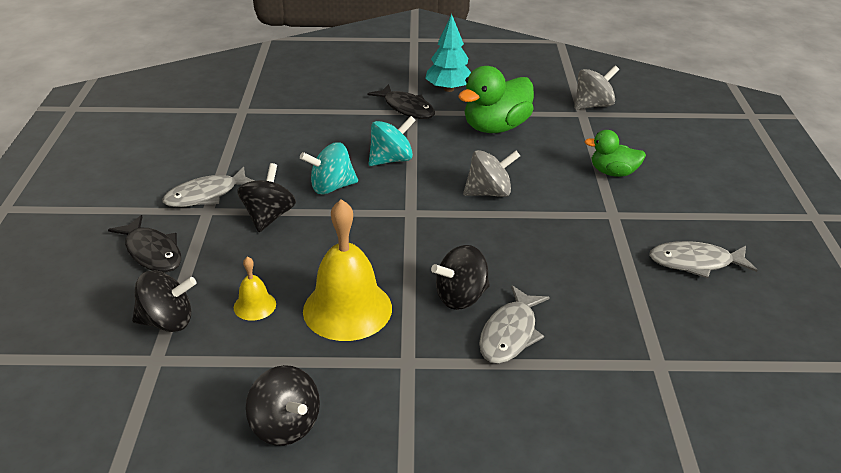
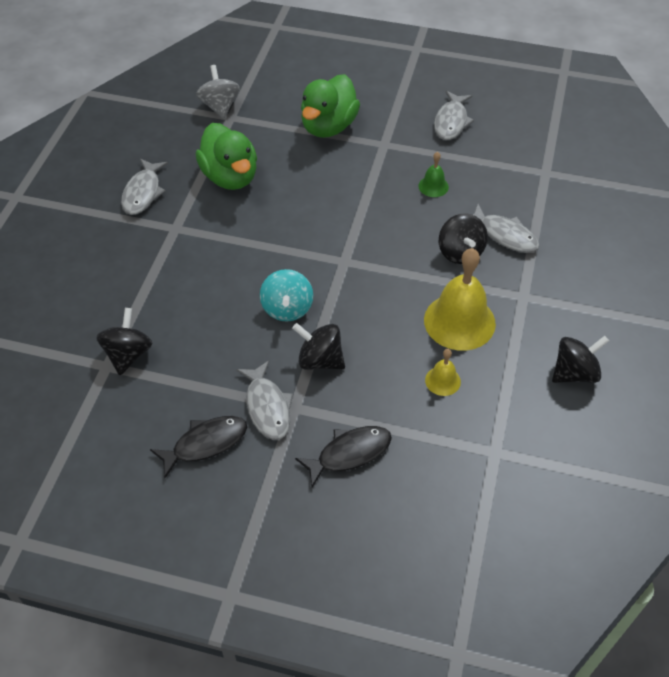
camera: 75 degrees left, 15 degrees up
(167, 321) = (450, 442): black spinning top -> black spinning top (128, 354)
(391, 160) = (257, 259): turquoise spinning top -> none
(406, 108) = (166, 231): black fish -> black fish (205, 444)
(449, 89) = (143, 193): turquoise tree -> grey fish
(489, 192) = (331, 206): grey spinning top -> none
(564, 261) = (433, 186): none -> green bell
(613, 172) = (328, 127): green duck -> green duck, size x1.67

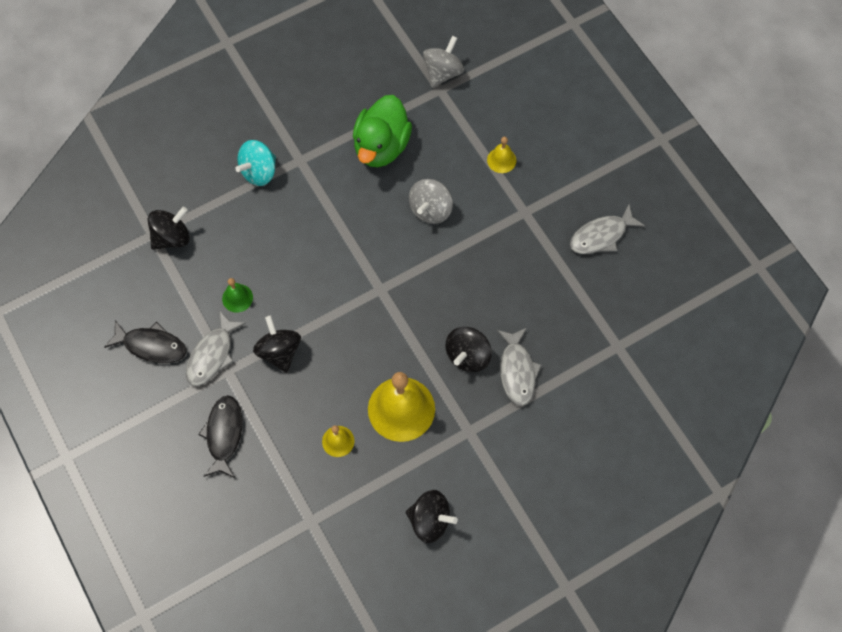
camera: 45 degrees right, 15 degrees up
(143, 193) = (309, 110): grey fish -> none
(287, 309) = (302, 293): turquoise spinning top -> turquoise spinning top (259, 172)
(317, 188) = (430, 209): none -> grey spinning top
(328, 127) = (501, 160): green duck -> yellow bell
(349, 454) = (224, 434): black fish -> black fish turned 105 degrees counterclockwise
(433, 186) = (516, 282): green bell -> green bell (237, 298)

